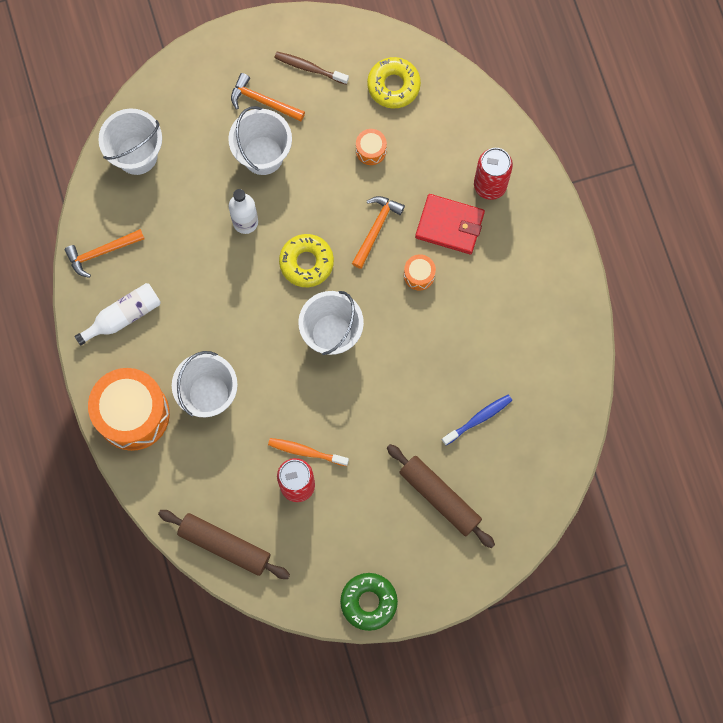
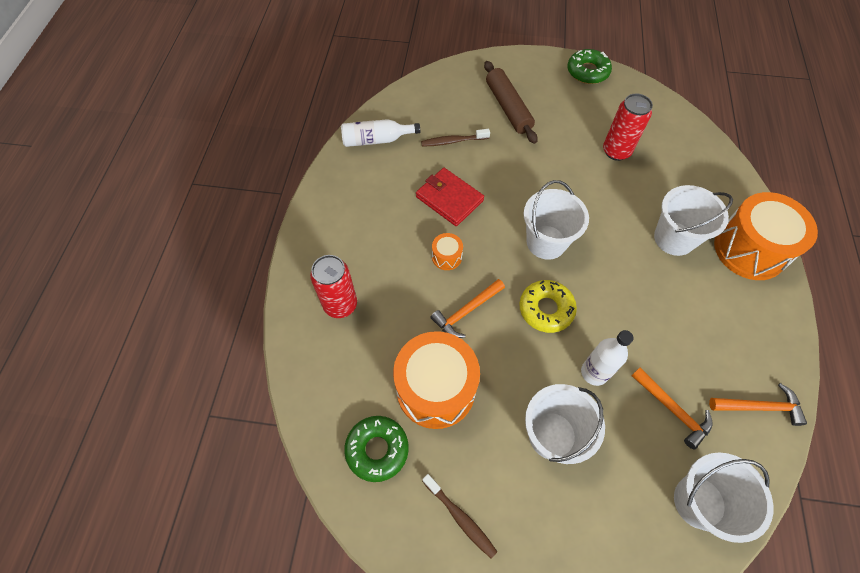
camera: 155 degrees left, 15 degrees down
(123, 316) = (745, 334): white bottle -> white bottle (376, 140)
(224, 545) = (688, 136): brown rolling pin -> none
(263, 101) = (530, 501): orange hammer -> orange hammer (672, 410)
(306, 451) = (601, 170): orange toothbrush -> none
(371, 150) = (436, 389): orange drum -> orange drum, size x2.31
(393, 85) = (377, 449): yellow donut -> green donut
(449, 225) = (397, 286): red wallet -> red wallet (449, 199)
(478, 419) = (453, 141): blue toothbrush -> brown toothbrush

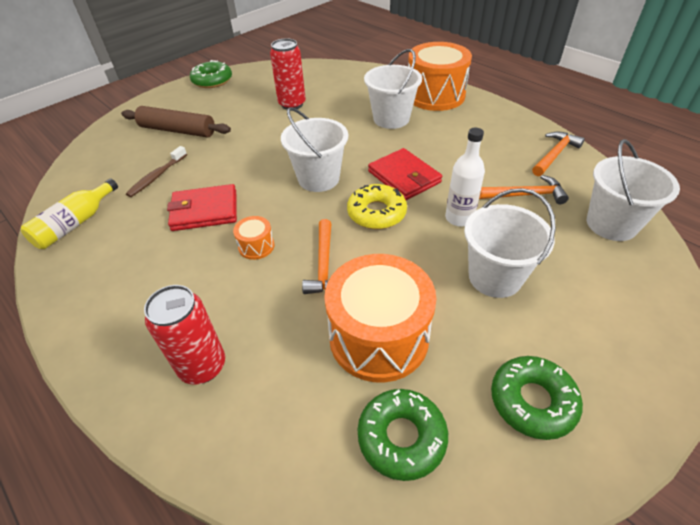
camera: 50 degrees left, 15 degrees down
(376, 140) = (75, 224): white bottle -> yellow bottle
(460, 518) = (532, 401): brown toothbrush -> green donut
(605, 300) = (404, 177): none -> red wallet

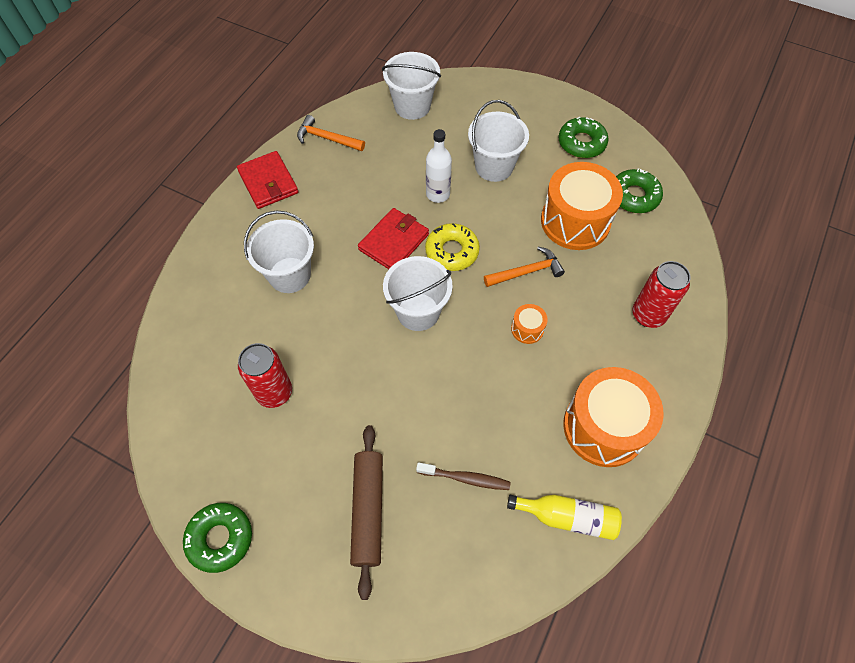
camera: 110 degrees left, 15 degrees up
(205, 210) = (500, 395): red wallet -> red wallet (268, 182)
(435, 95) = (228, 243): orange drum -> orange drum (604, 427)
(525, 195) = (393, 155): orange hammer -> none

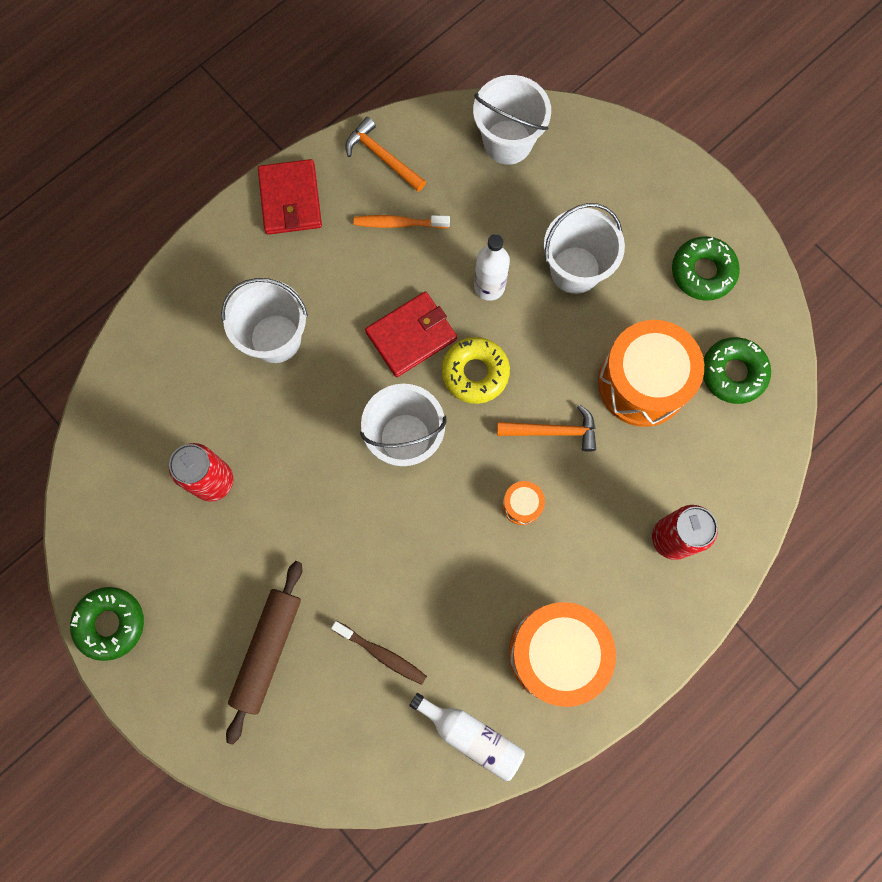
camera: 20 degrees right, 15 degrees up
(355, 174) = (398, 223): none -> orange toothbrush
(567, 517) = (471, 736): yellow bottle -> white bottle

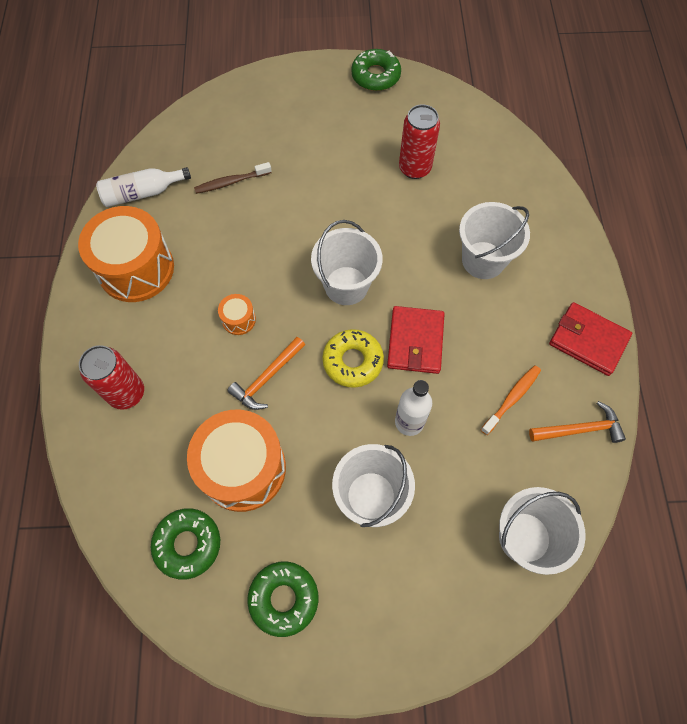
camera: 130 degrees right, 10 degrees down
(267, 650) = (290, 132): brown rolling pin -> none

